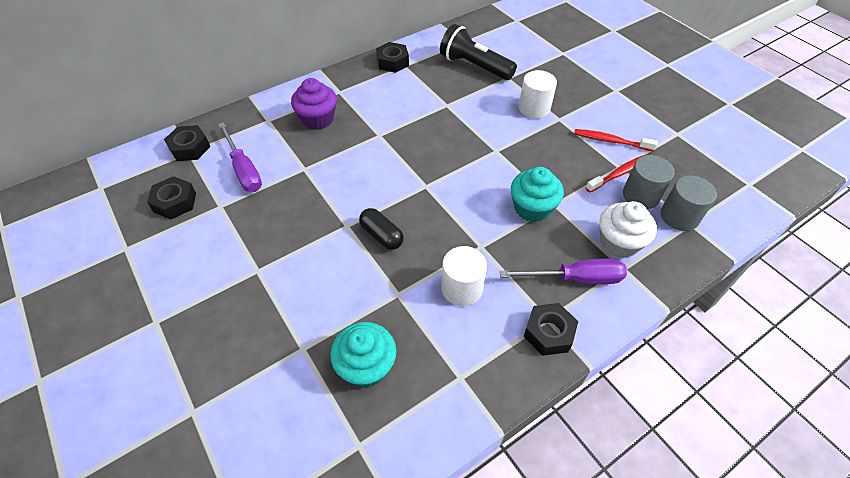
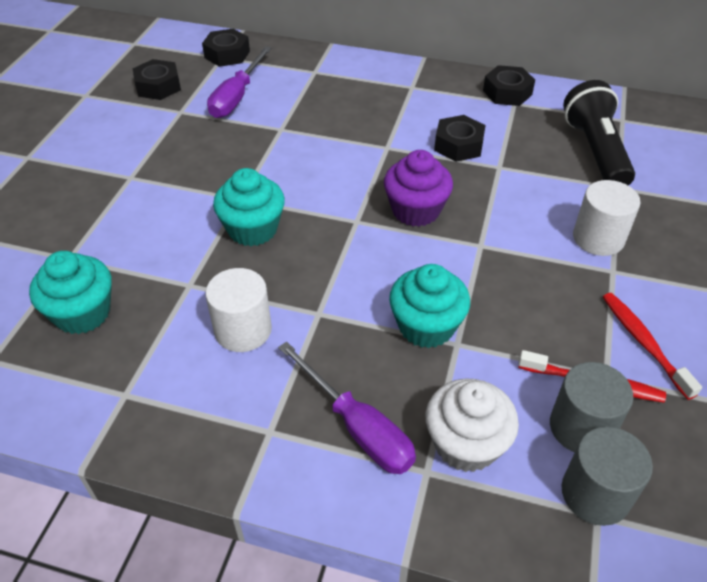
camera: 50 degrees right, 5 degrees down
(318, 119) = (355, 97): purple cupcake -> purple cupcake (416, 210)
(382, 235) = (253, 229): black capsule -> turquoise cupcake
(548, 333) = (250, 443): black nut -> black nut (458, 145)

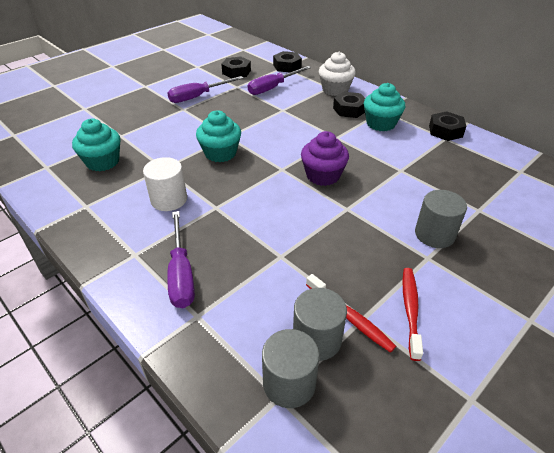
camera: 30 degrees right, 5 degrees down
(135, 148) = (198, 97): none -> purple screwdriver
(426, 326) = (270, 239): turquoise cupcake -> turquoise cupcake (380, 124)
(458, 145) = (384, 150): black nut -> black nut (349, 109)
(466, 444) = (234, 312): white cupcake -> white cupcake (335, 90)
(595, 151) = (481, 183): black flashlight -> none
(598, 238) = (434, 234): white cylinder -> grey cylinder

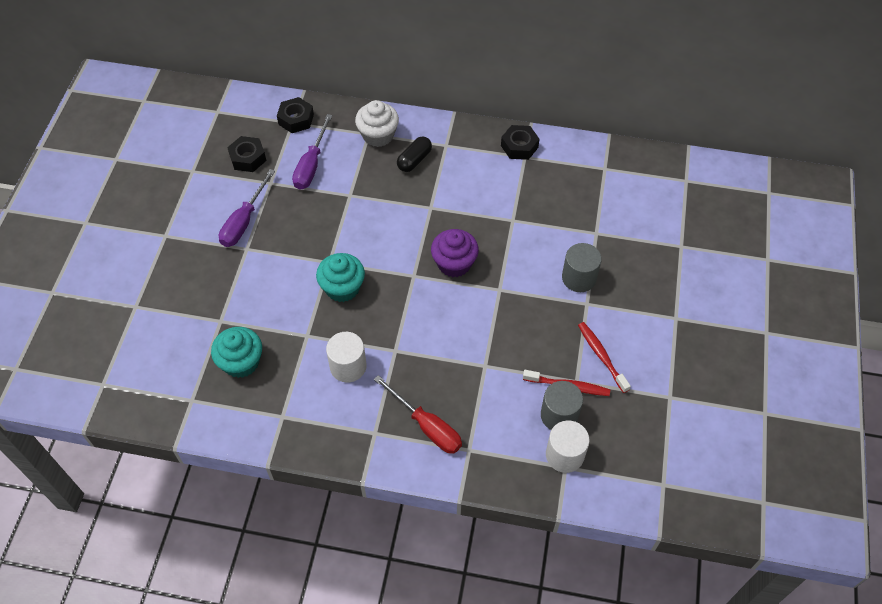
camera: 35 degrees left, 15 degrees up
(181, 274) = (427, 426): purple screwdriver -> red screwdriver
(289, 383) = (564, 455): grey cylinder -> white cylinder
(349, 109) = (414, 160): black nut -> black capsule
(380, 124) = (457, 166): turquoise cupcake -> none

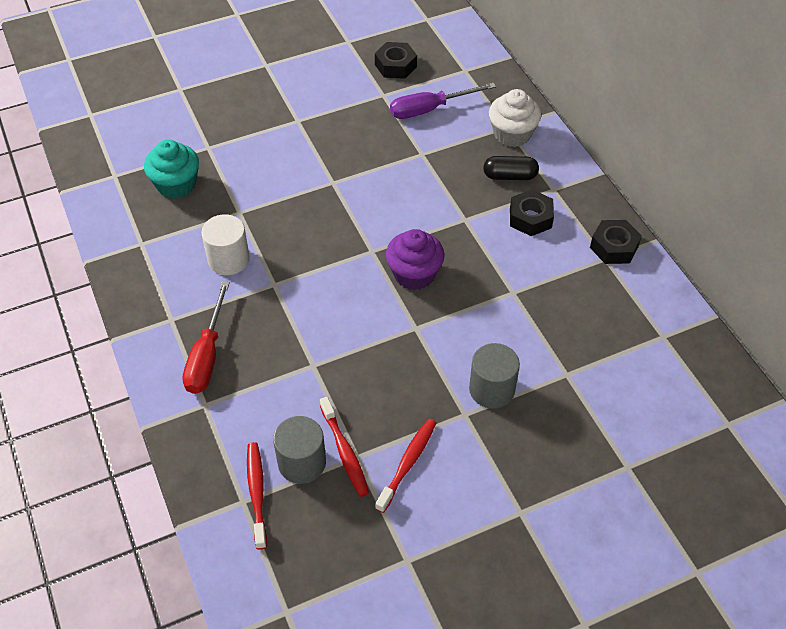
camera: 55 degrees right, 5 degrees down
(244, 221) = (325, 102): purple screwdriver -> none
(296, 119) = (471, 70): black nut -> black nut (530, 218)
(342, 288) = (312, 207): turquoise cupcake -> none
(564, 455) = (257, 493): white cylinder -> red toothbrush

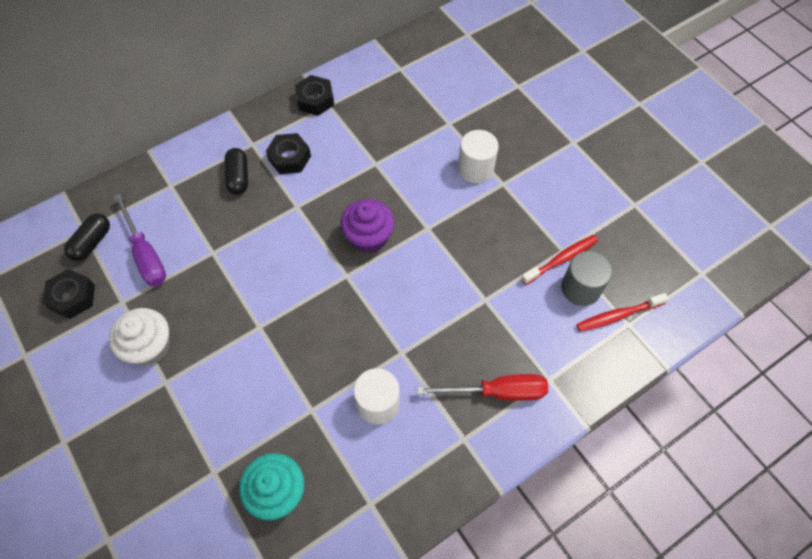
camera: 100 degrees left, 10 degrees up
(407, 464) = (558, 215): red toothbrush -> none
(450, 76) = (92, 242): none -> black capsule
(491, 389) = (475, 168): grey cylinder -> white cylinder
(512, 134) = (181, 180): white cupcake -> white cupcake (149, 346)

